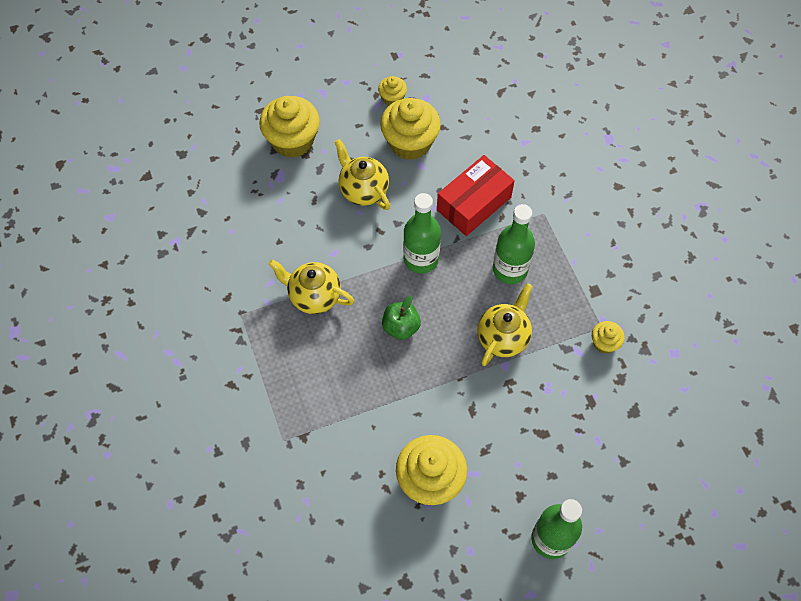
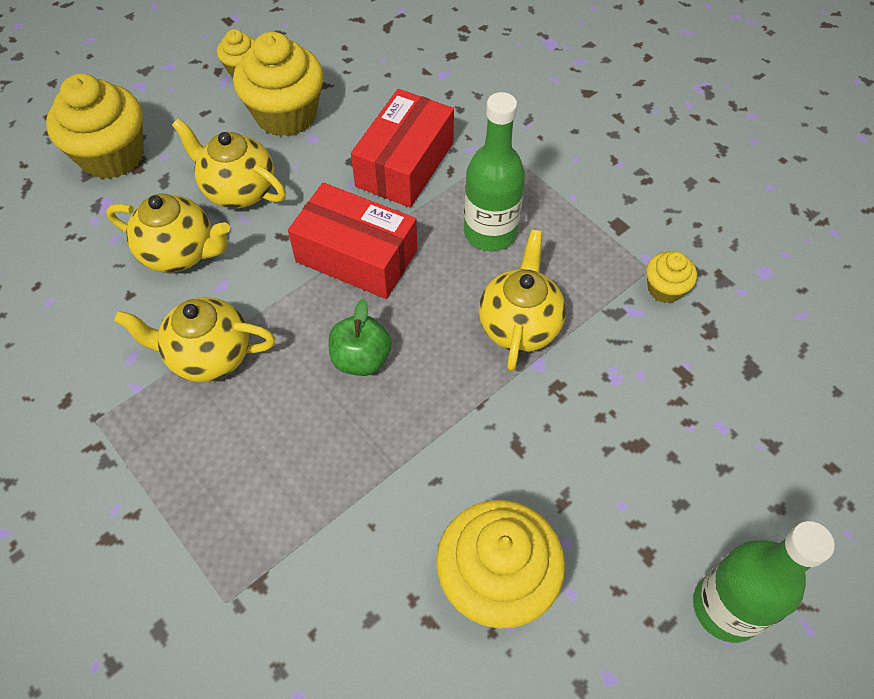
camera: 20 degrees left, 5 degrees down
(316, 223) = (180, 253): none -> yellow teapot
(421, 259) = (356, 256): green bottle -> red box

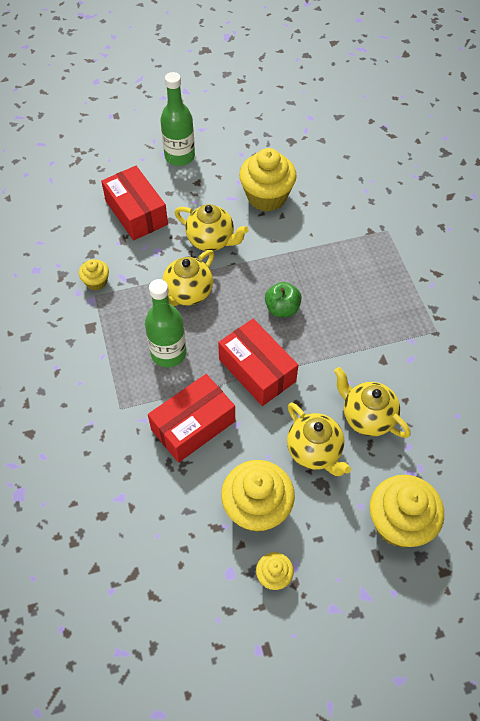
camera: 155 degrees left, 0 degrees up
(209, 356) = (366, 342): yellow teapot -> yellow teapot (211, 240)
(703, 435) = (136, 213): none -> red box

